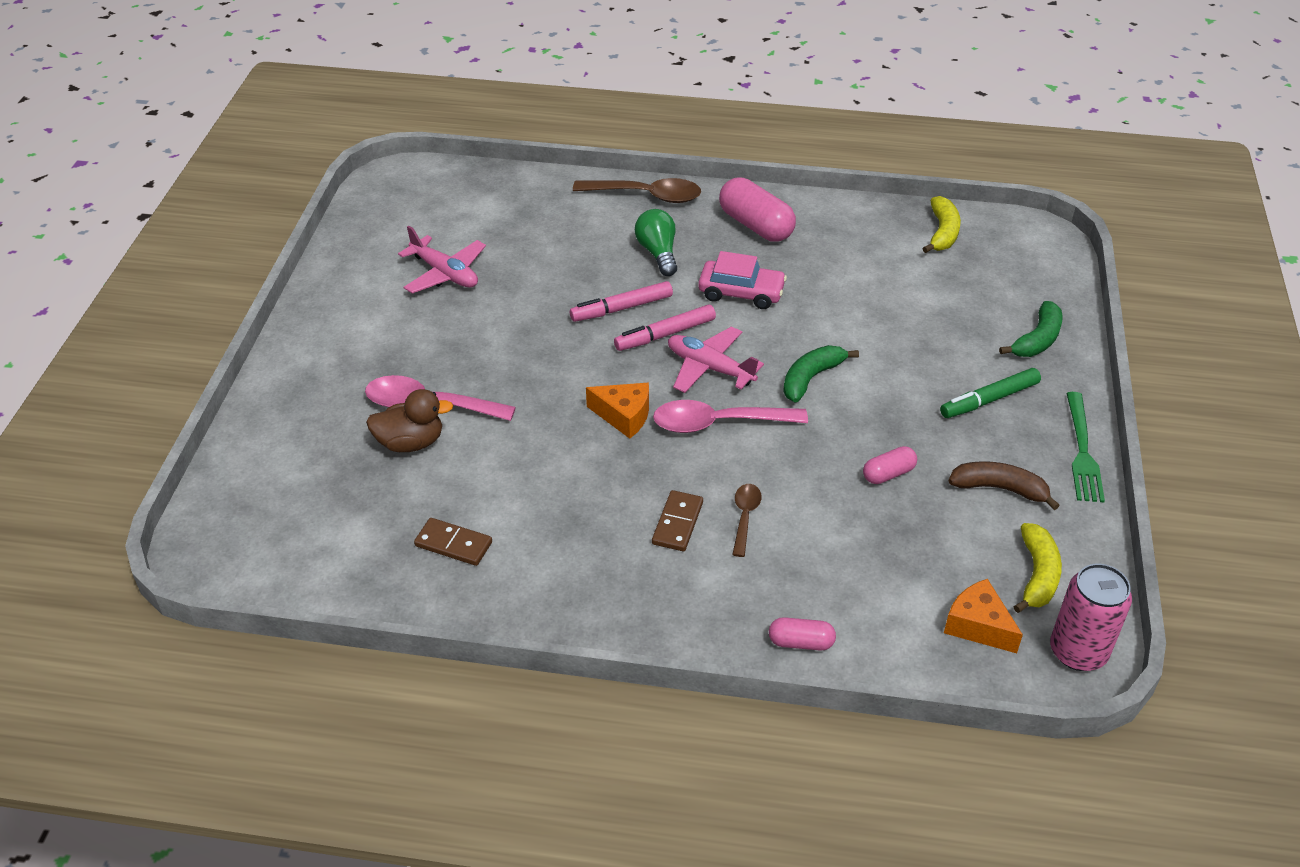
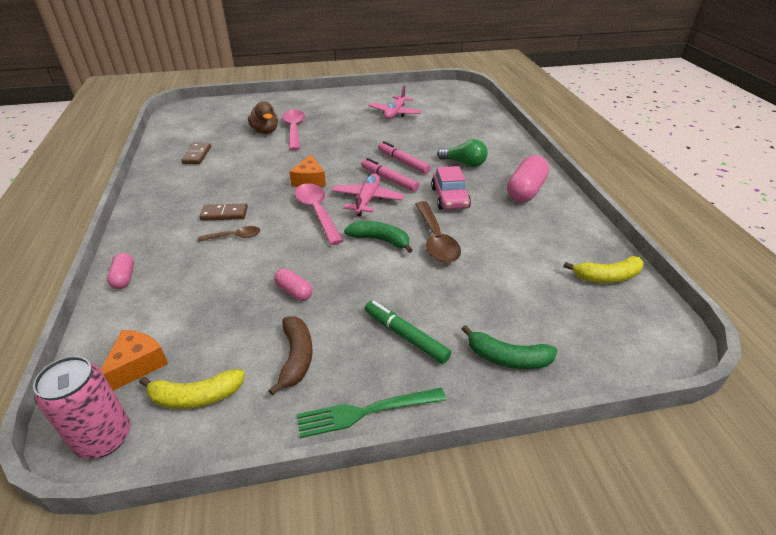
camera: 70 degrees right, 5 degrees down
(646, 196) = (516, 150): brown spoon -> brown spoon (436, 240)
(658, 253) = (464, 163): green light bulb -> green light bulb turned 60 degrees clockwise

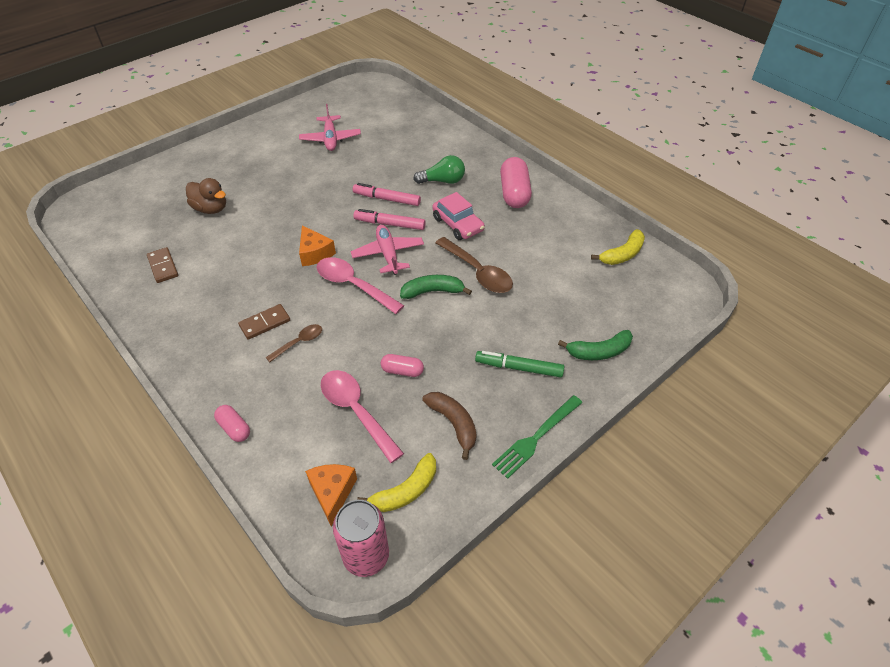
camera: 30 degrees left, 10 degrees up
(294, 130) = (241, 196): pink spoon -> pink spoon (356, 411)

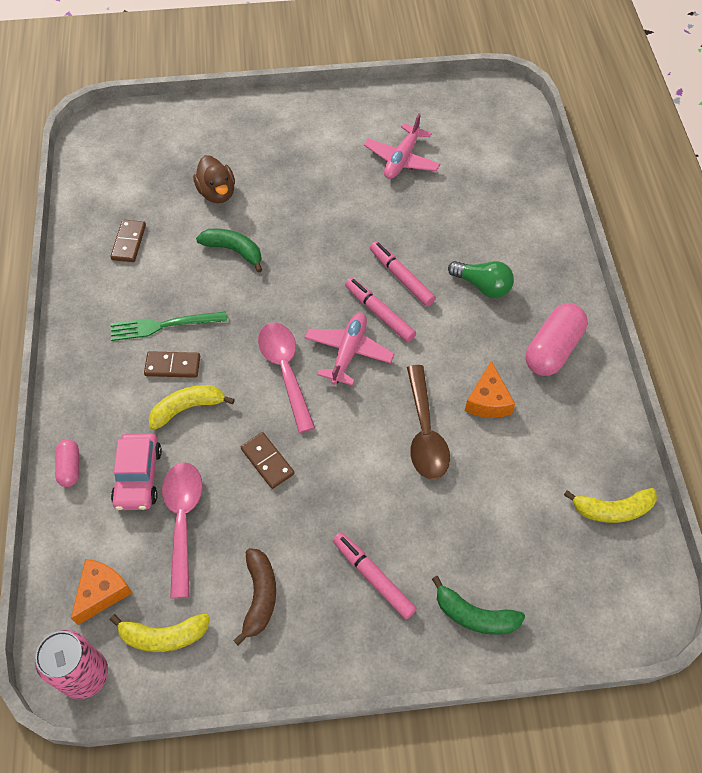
camera: 35 degrees right, 10 degrees up
(299, 342) = (187, 408): brown spoon -> yellow banana
(315, 253) = (277, 308): orange cheese -> orange cheese (488, 401)
(387, 343) = (267, 461): none -> brown domino
(402, 371) = (257, 504): pink capsule -> none
(432, 291) = (358, 427): green banana -> green banana (234, 251)
(458, 224) = (453, 356): pink car -> pink car (138, 477)
(519, 368) = (373, 577): green marker -> pink marker
(535, 438) = (324, 668): green fork -> green fork (162, 326)

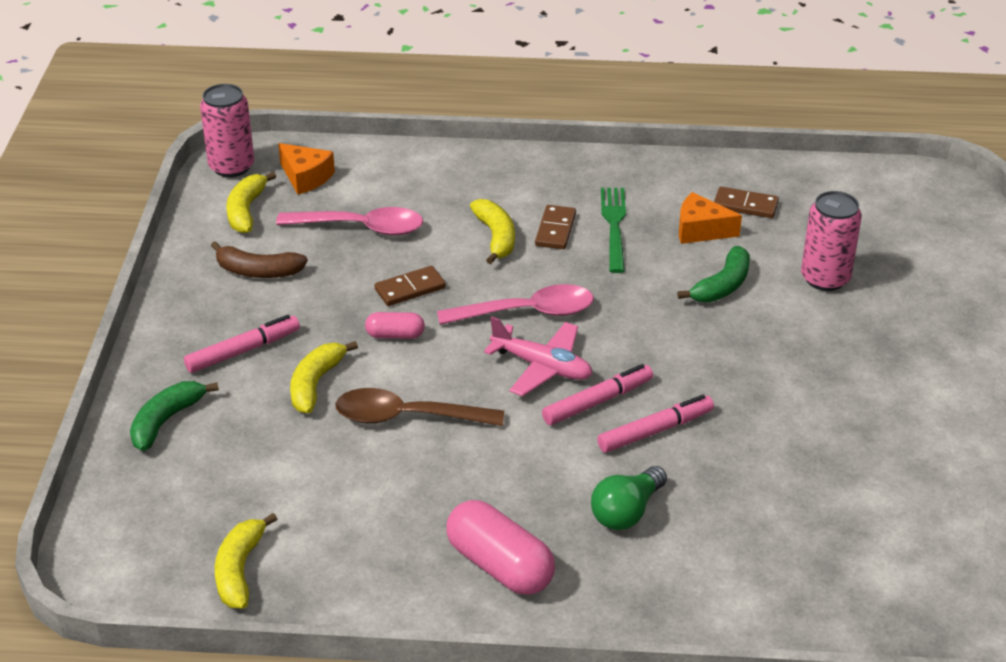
camera: 100 degrees right, 20 degrees down
(70, 467) = (447, 161): pink capsule -> pink capsule (395, 335)
(138, 477) = (422, 202): pink car -> none
(217, 193) = (825, 278): brown duck -> pink can
(402, 159) = (888, 464): pink plane -> none
(402, 507) = (315, 384): none -> yellow banana
(488, 401) = (435, 482): orange cheese -> orange cheese (700, 230)

